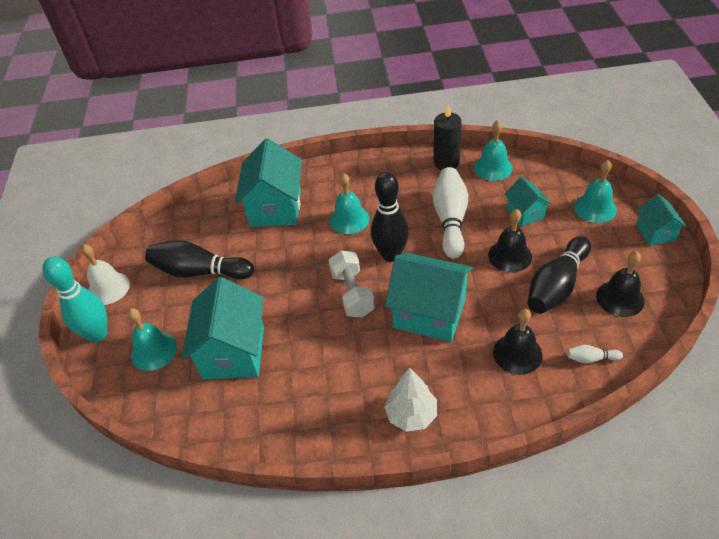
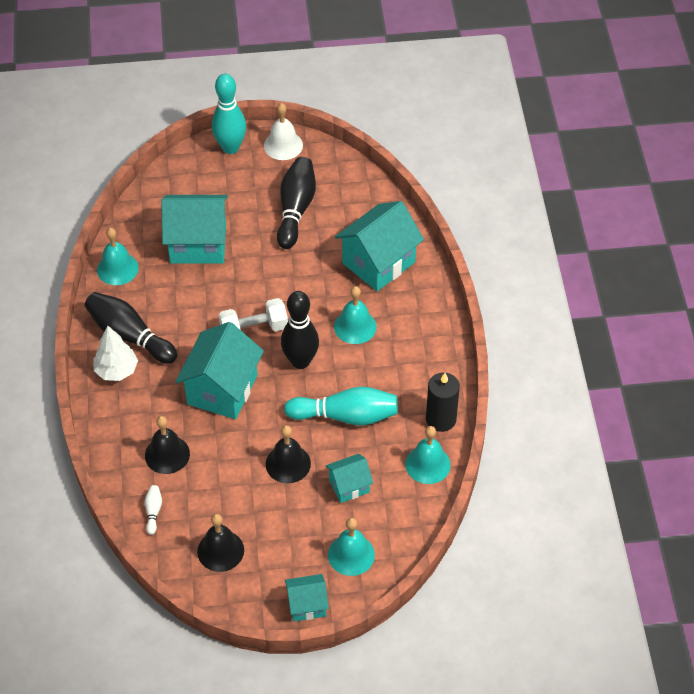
camera: 85 degrees right, 5 degrees up
(154, 351) = (207, 189): turquoise bell -> turquoise bell (117, 268)
(275, 208) = (378, 263): turquoise house -> turquoise house turned 45 degrees counterclockwise
(450, 220) = (345, 416): white bowling pin -> turquoise bowling pin
(556, 286) = (243, 498): black bowling pin -> black bowling pin (130, 336)

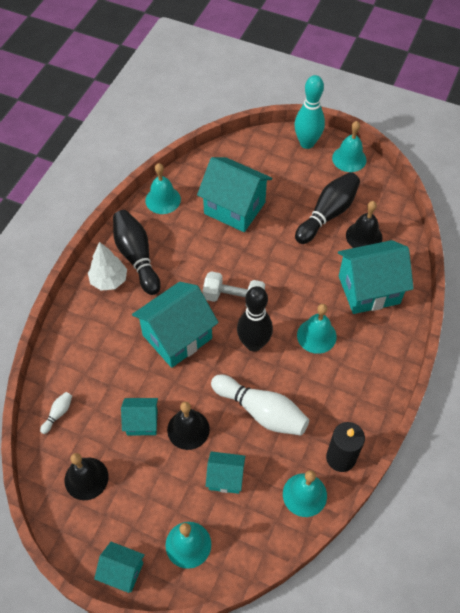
camera: 30 degrees right, 5 degrees up
(167, 454) = (100, 370): black bell -> black bell (364, 236)
(240, 479) = (142, 422): none -> turquoise house
(283, 145) = (349, 159): white bell -> turquoise bell
(345, 416) = (261, 411): turquoise bowling pin -> white bowling pin

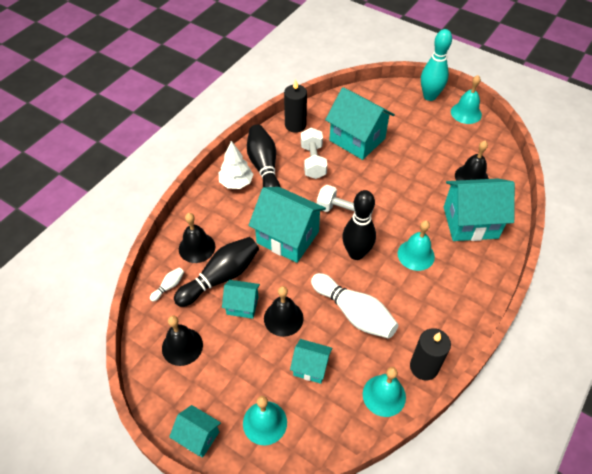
camera: 10 degrees right, 5 degrees down
(80, 364) = (197, 247): none -> black bell
(163, 200) = (295, 125): turquoise bell -> black candle
(177, 337) = (287, 237): turquoise house -> turquoise house turned 60 degrees clockwise
(190, 242) = (313, 161): none -> white dumbbell
(327, 214) = (440, 155): black bowling pin -> black bowling pin (221, 277)

